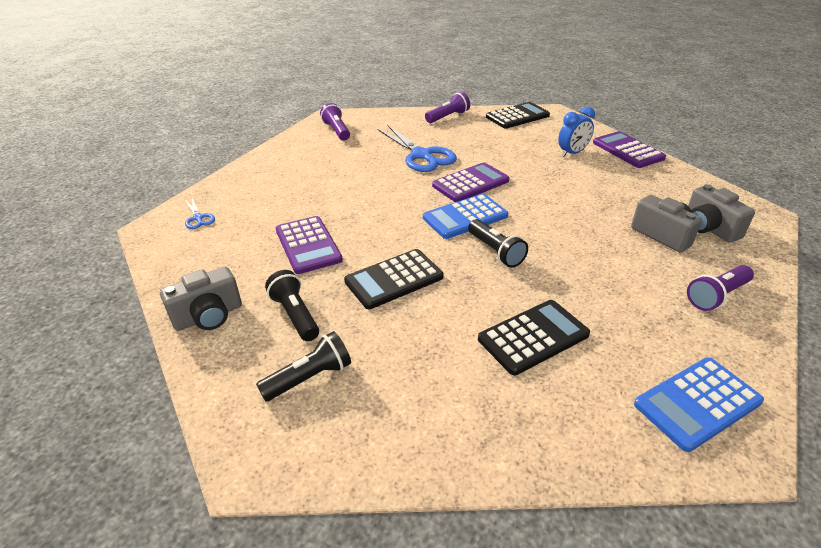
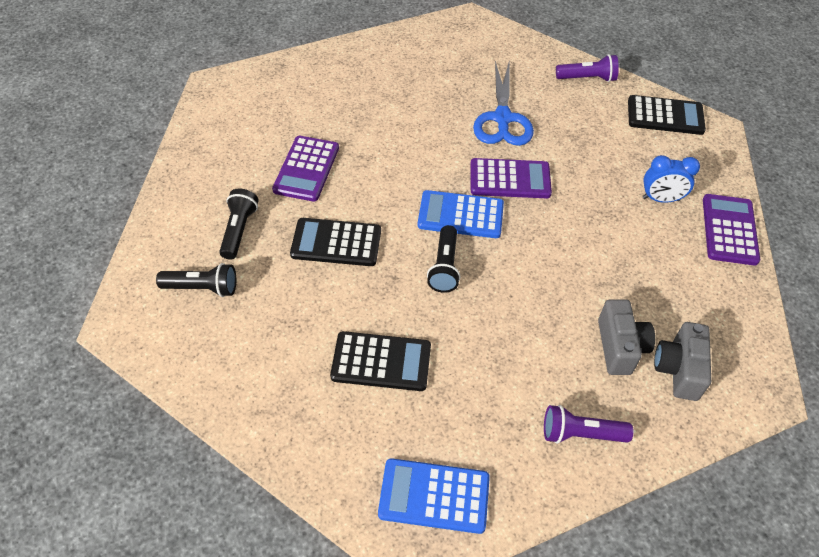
camera: 35 degrees right, 15 degrees up
(198, 218) = (253, 92): blue scissors -> none
(208, 316) = (185, 195): grey camera -> none
(337, 131) = (456, 43): purple flashlight -> none

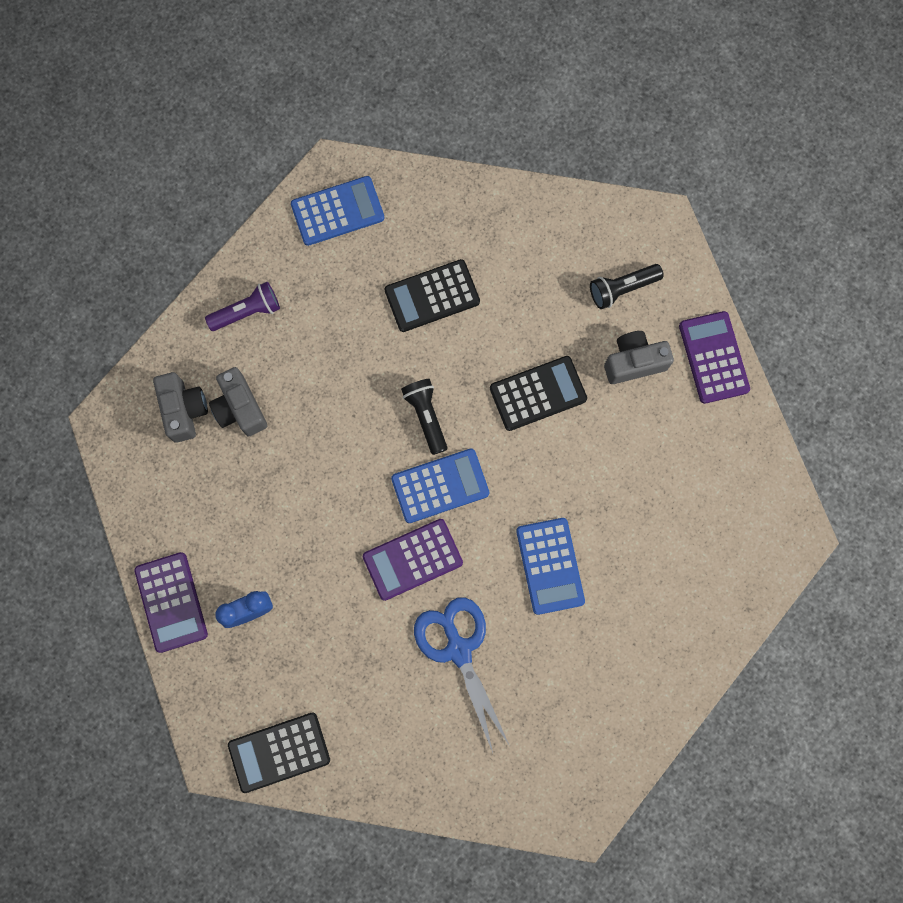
camera: 155 degrees right, 25 degrees up
(239, 230) = (634, 362): black flashlight -> grey camera
(306, 169) = (620, 467): purple calculator -> purple calculator (713, 357)
(404, 136) = (550, 566): none -> blue calculator
(587, 78) = (389, 775): purple flashlight -> none

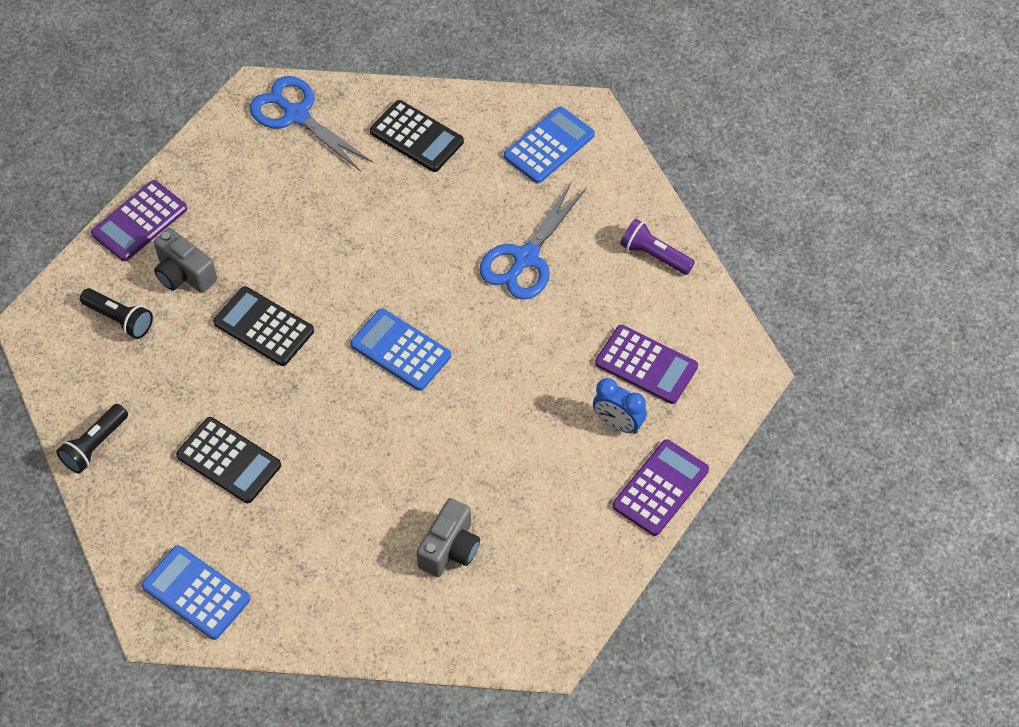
camera: 125 degrees left, 20 degrees down
(184, 410) = (487, 594): grey camera -> none
(247, 312) = (353, 604): purple flashlight -> purple flashlight (654, 255)
(279, 752) = (708, 331): black calculator -> black calculator (416, 137)
(412, 559) = (479, 332): purple calculator -> purple calculator (646, 365)
(426, 416) = (346, 397): black flashlight -> black flashlight (95, 445)
(550, 566) = (408, 235): blue calculator -> blue calculator (549, 146)
(747, 555) = (296, 115): none -> blue scissors

